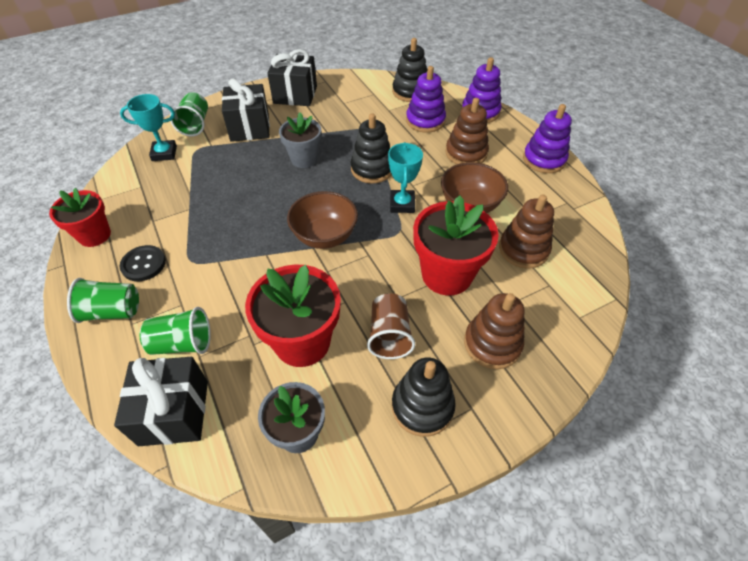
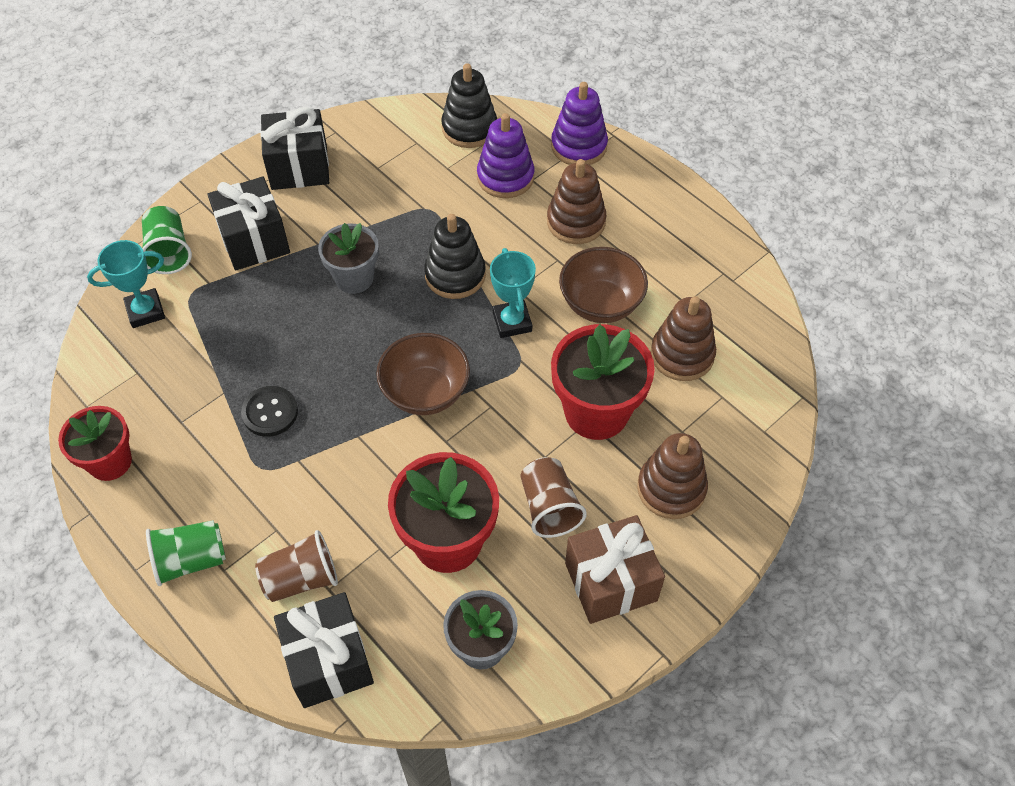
camera: 15 degrees left, 5 degrees up
(143, 264) = (200, 487): black button -> black button (270, 412)
(182, 343) = (301, 578): green cup -> brown cup
(422, 406) = (611, 582): black stacking toy -> brown gift
(544, 159) = (681, 211): purple stacking toy -> none

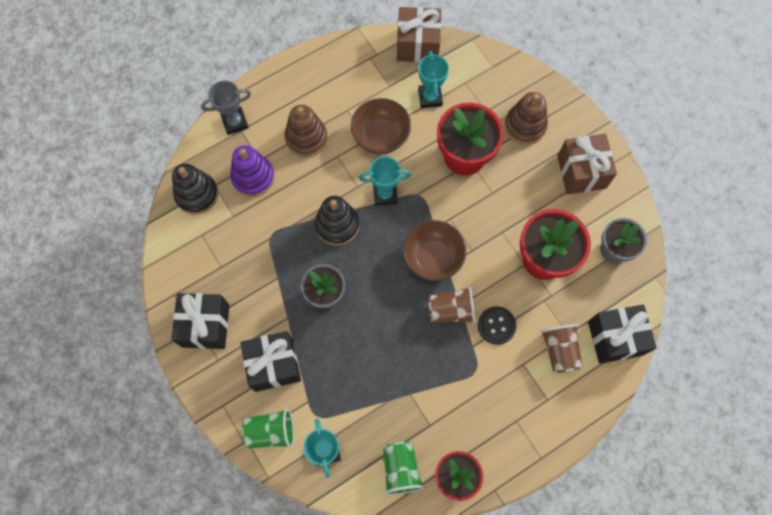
camera: 80 degrees left, 15 degrees up
(191, 560) = (538, 420): green cup -> green cup (401, 469)
(270, 412) = (432, 362): black button -> black button (496, 325)
(549, 507) = (528, 196): brown cup -> brown cup (451, 310)
(579, 146) = (235, 122): purple stacking toy -> grey trophy
(682, 355) = (430, 97): brown stacking toy -> turquoise trophy
(765, 327) = (418, 45): none -> brown gift

